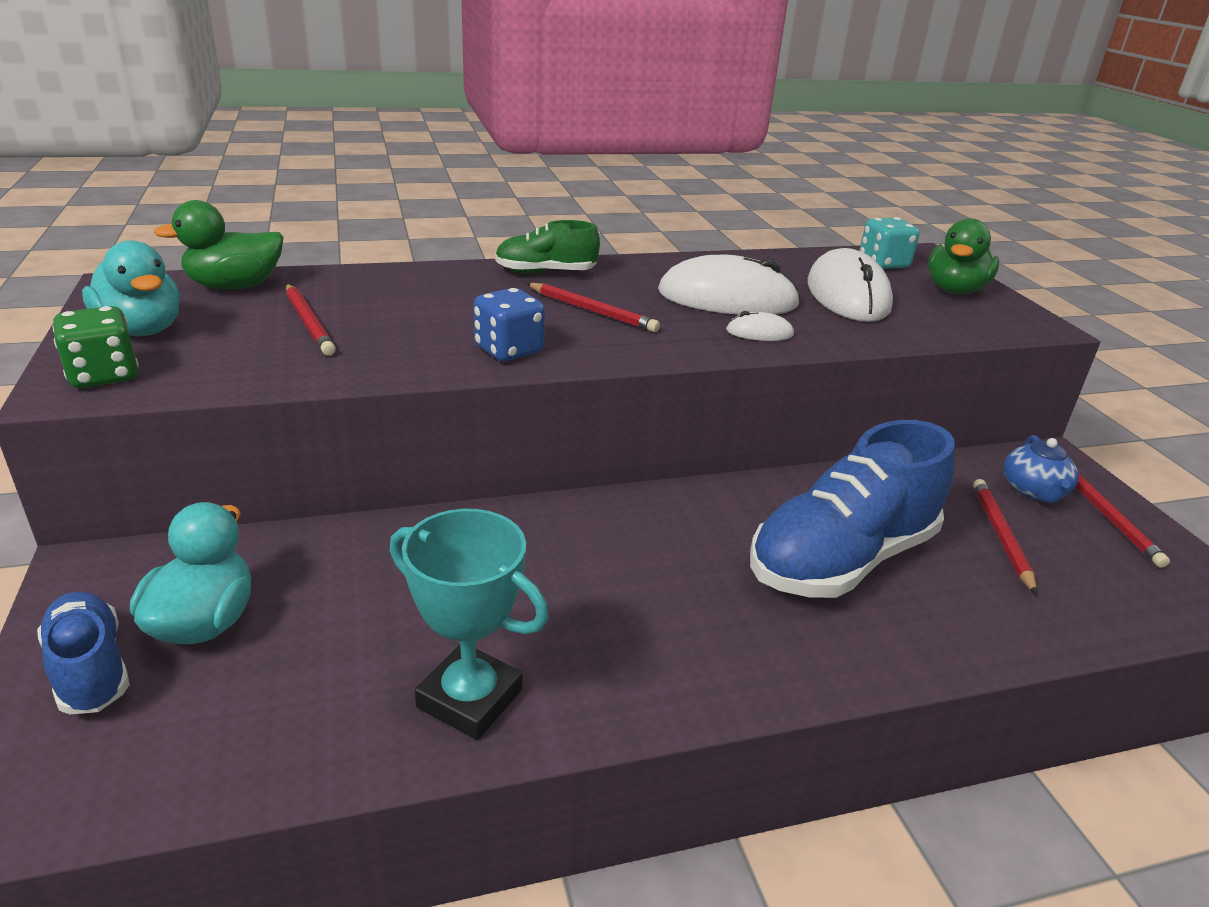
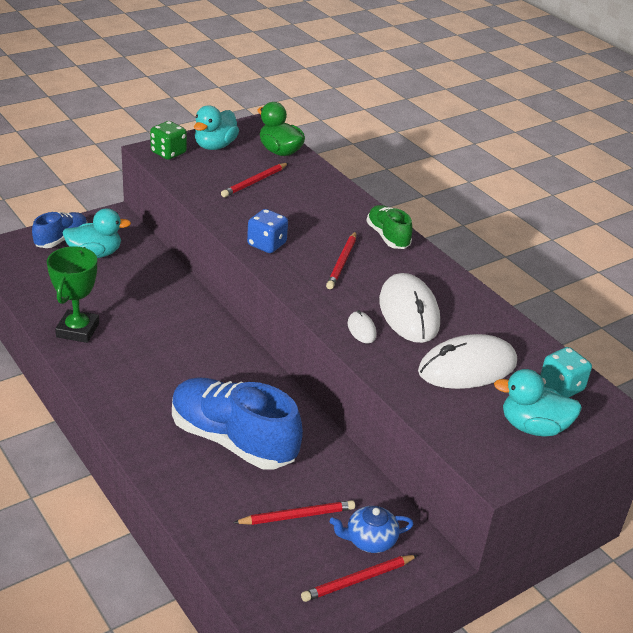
camera: 70 degrees right, 5 degrees up
(469, 698) = (78, 330): turquoise trophy -> green trophy
(955, 290) = (533, 427): green duck -> turquoise duck

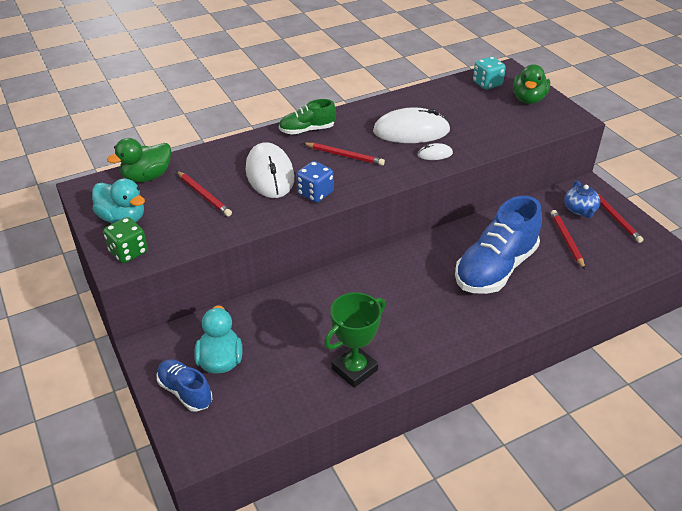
camera: 80 degrees left, 5 degrees up
(78, 330) = (354, 369): green trophy -> green trophy turned 60 degrees counterclockwise
(467, 367) = (473, 115): white mouse -> white mouse (270, 174)
(533, 427) = (528, 99): turquoise duck -> green duck

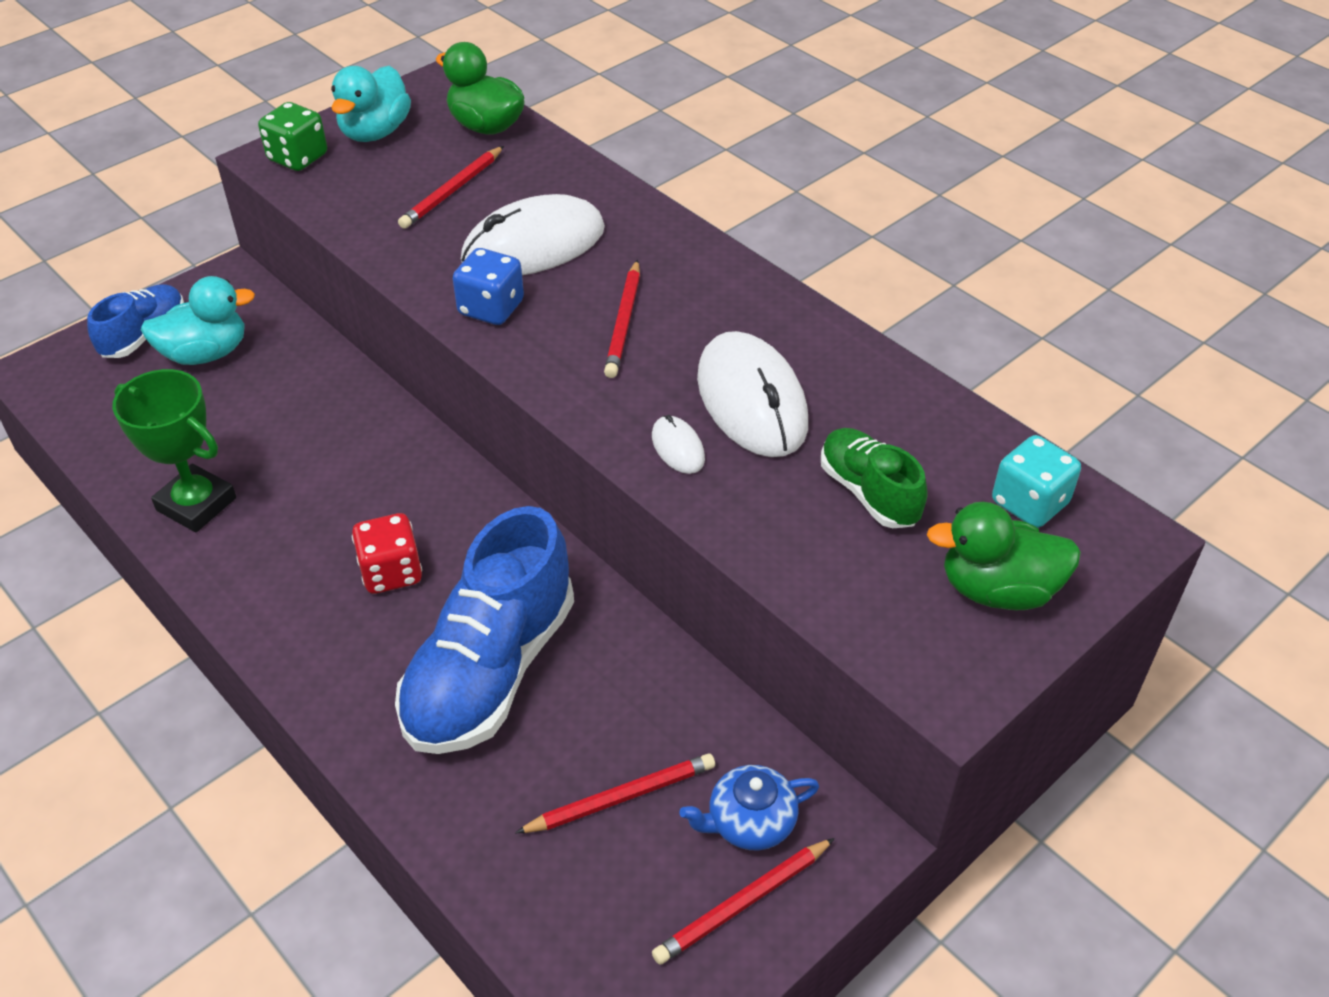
camera: 75 degrees right, 5 degrees up
(307, 130) = (692, 260): green shoe -> green shoe (868, 492)
(427, 295) = (391, 572): none -> red dice
(495, 268) = (490, 670): blue shoe -> blue shoe turned 90 degrees counterclockwise

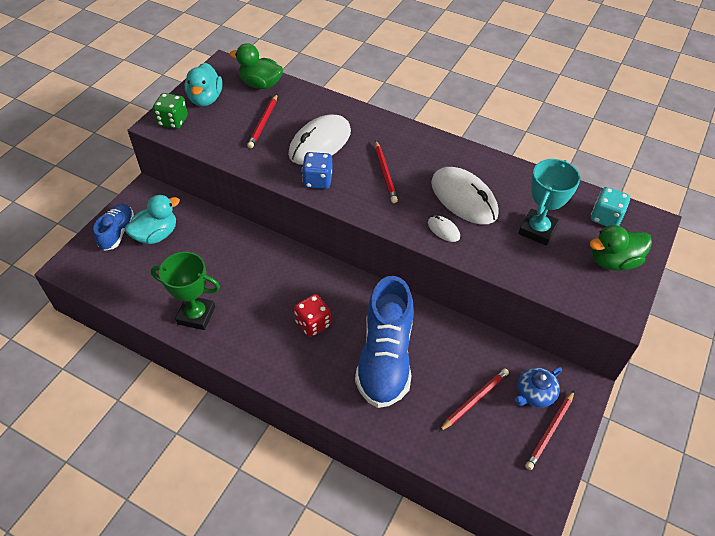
camera: 20 degrees left, 5 degrees up
(868, 492) = (537, 230): green shoe -> turquoise trophy

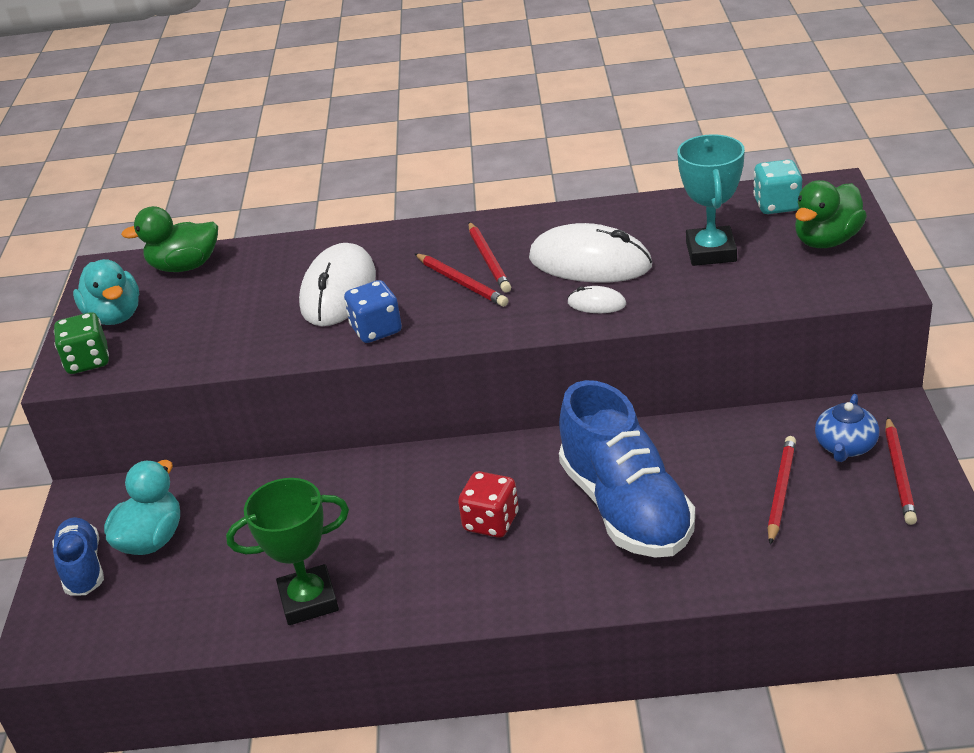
camera: 25 degrees left, 15 degrees down
(263, 123) = (233, 304): red pencil -> red pencil (489, 260)

